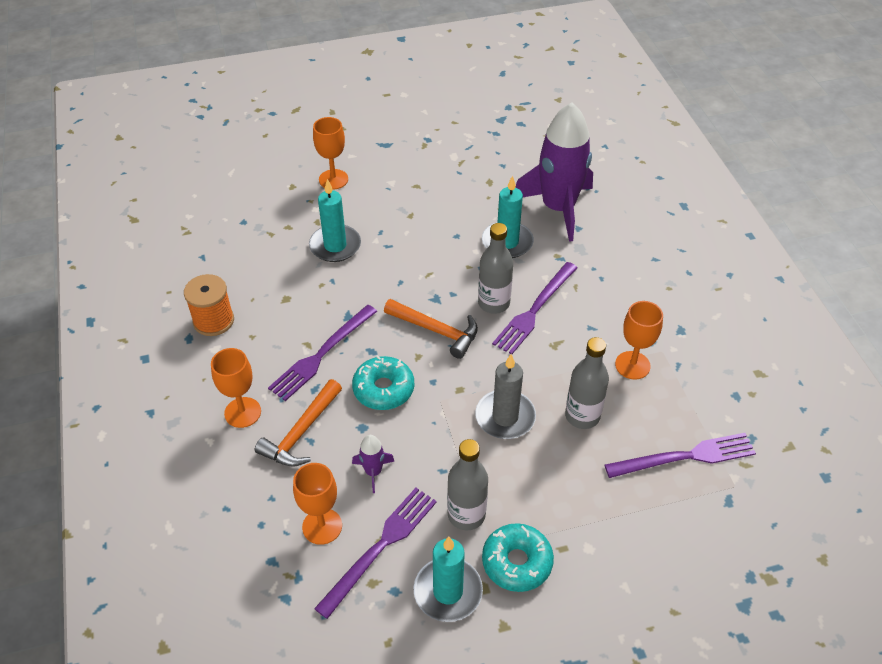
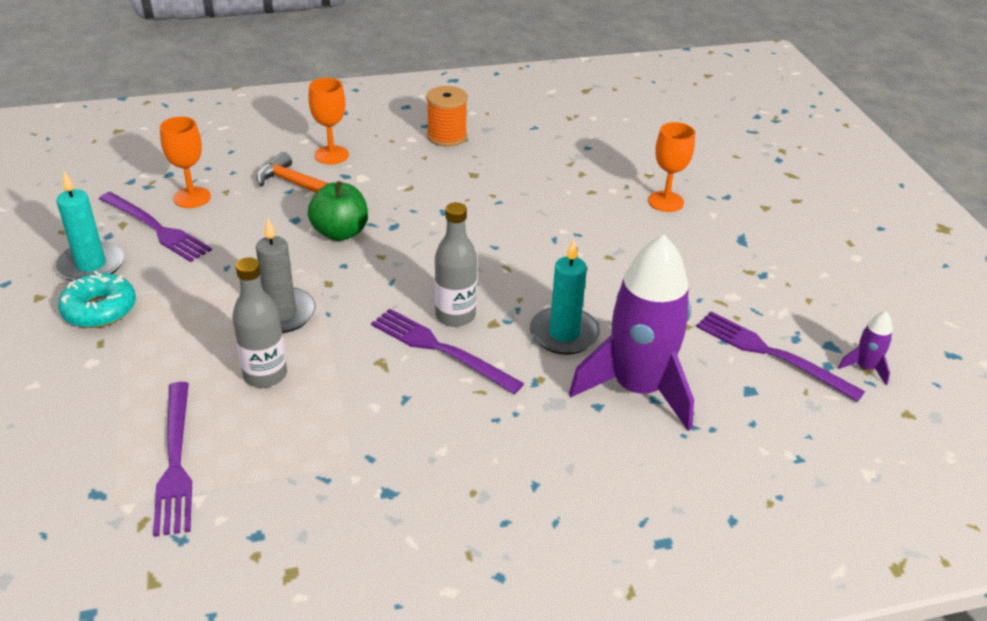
camera: 90 degrees right, 10 degrees down
(321, 354) = (394, 196): purple fork -> purple fork (771, 354)
(335, 246) = (552, 203): turquoise candle -> none
(373, 472) = (240, 225): purple rocket -> purple rocket (865, 368)
(383, 389) = (340, 233): turquoise donut -> green apple
(436, 330) = (416, 270): orange hammer -> none
(466, 515) = (168, 280): grey bottle -> none
(632, 365) = (333, 431): orange goblet -> none

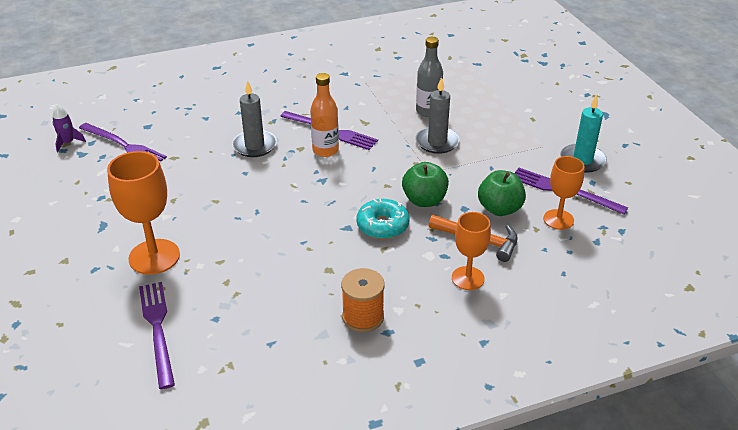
camera: 175 degrees right, 0 degrees up
(100, 310) = (550, 135): turquoise donut -> turquoise donut (382, 225)
(175, 461) = (450, 75): purple fork -> purple fork (157, 329)
(253, 215) = (499, 209): none -> green apple
(455, 315) = (325, 150): grey bottle -> orange bottle
(564, 334) = (254, 146): turquoise candle -> grey candle
(638, 388) = (214, 121): purple rocket -> none
(665, 201) = (154, 257): orange goblet -> orange goblet, size x1.57

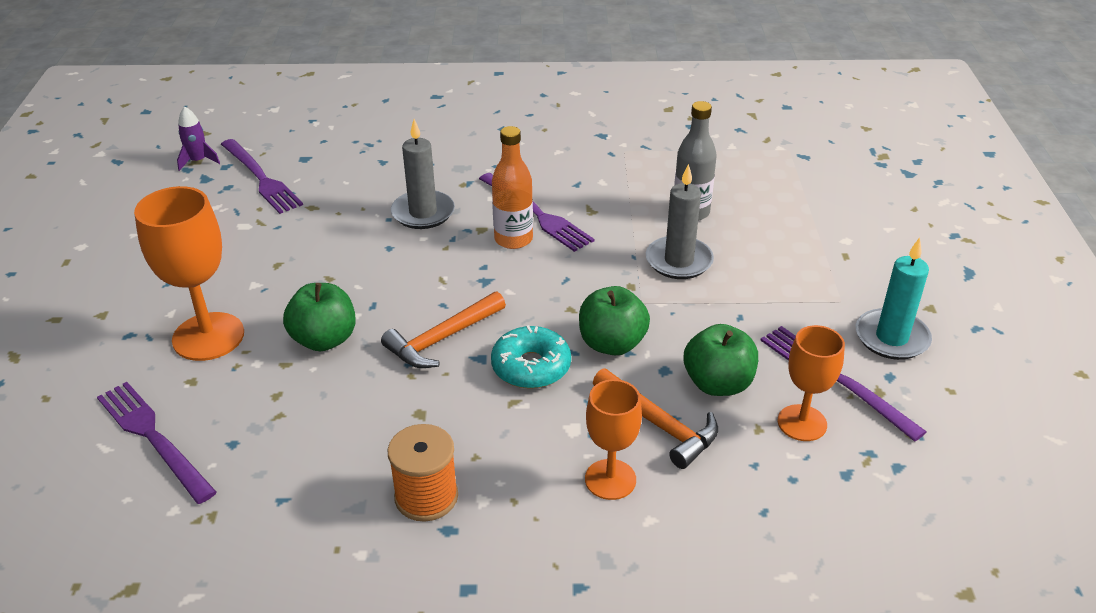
camera: 20 degrees right, 0 degrees up
(157, 329) = (153, 438): purple fork -> purple fork turned 45 degrees counterclockwise
(237, 240) = (324, 339): none -> green apple
(316, 221) = (442, 339): none -> orange hammer

